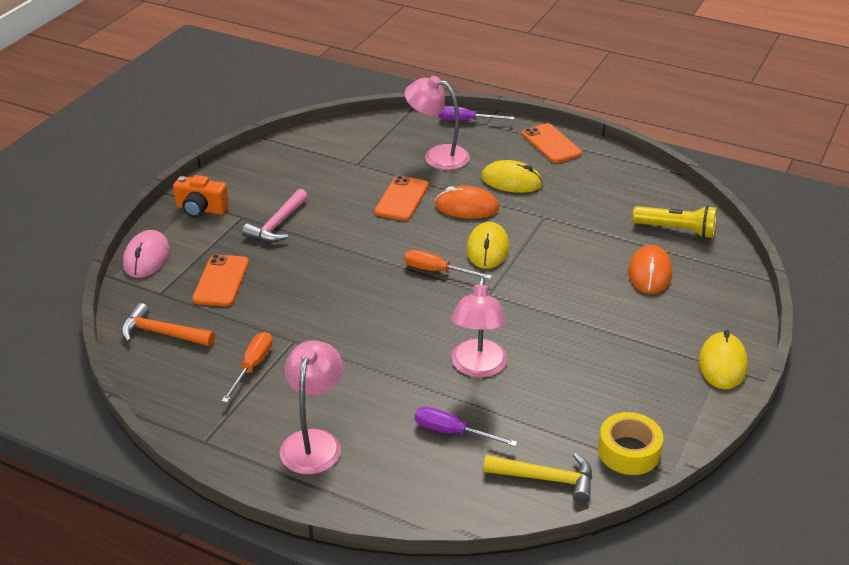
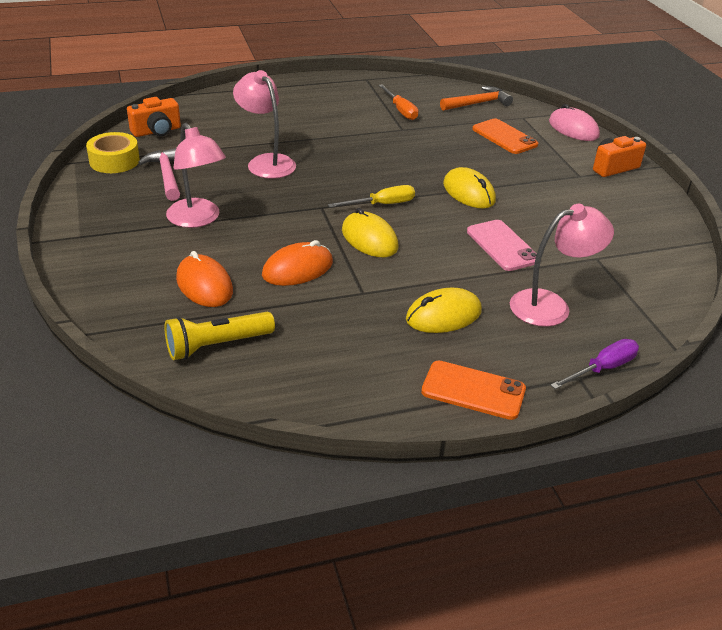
camera: 135 degrees right, 0 degrees up
(277, 224) = (546, 182): pink hammer -> pink hammer (166, 175)
(314, 441) = (311, 98): pink lamp -> pink lamp (198, 219)
(402, 199) = (502, 246): orange phone -> pink phone
(437, 271) = (382, 204): orange screwdriver -> yellow screwdriver
(452, 432) = (239, 129): purple screwdriver -> none
(466, 207) = (441, 266): orange mouse -> orange mouse (297, 269)
(546, 479) = (157, 131): yellow hammer -> orange camera
(722, 364) = (79, 238): yellow mouse -> yellow mouse (469, 192)

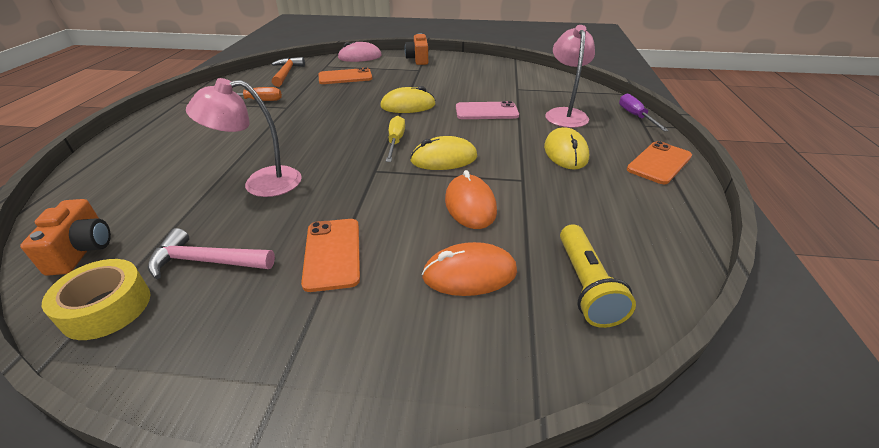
camera: 65 degrees left, 0 degrees up
(198, 219) = (332, 253): pink lamp -> orange phone

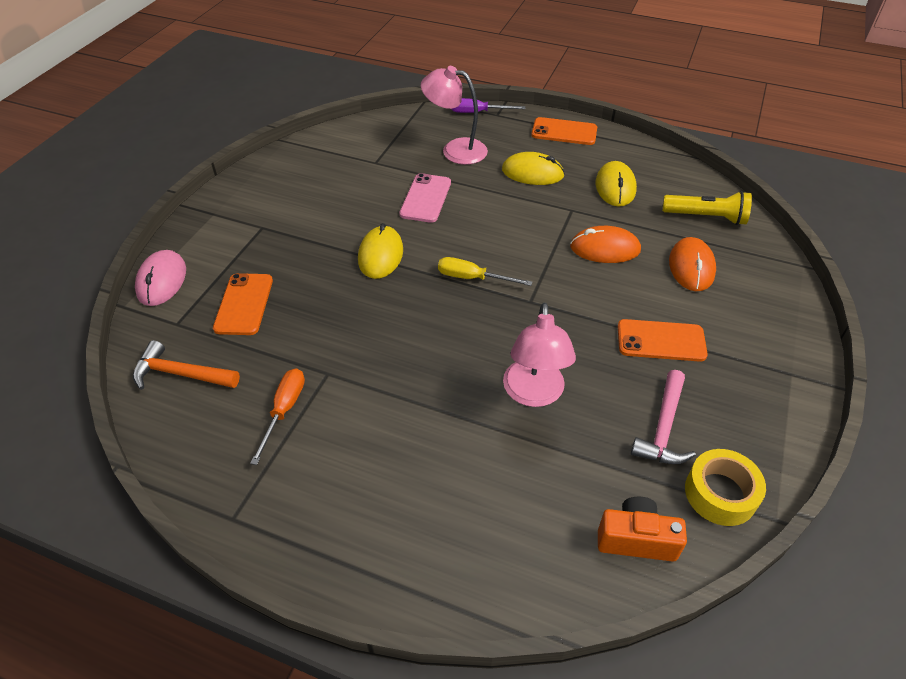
camera: 75 degrees left, 10 degrees up
(418, 59) = (219, 221): orange camera -> none
(444, 159) = (521, 249): yellow mouse -> yellow mouse (615, 187)
(659, 163) = (564, 132): orange phone -> orange phone turned 45 degrees counterclockwise

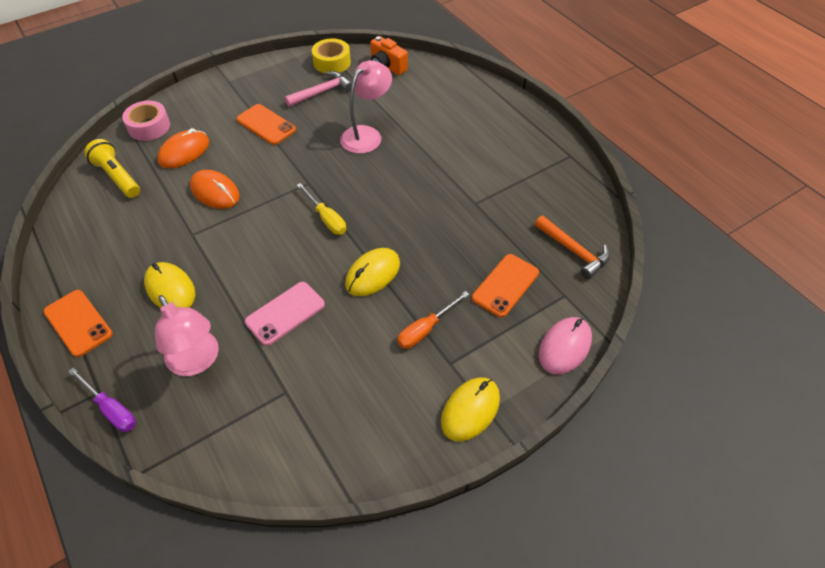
camera: 145 degrees left, 5 degrees up
(284, 410) = (515, 194): orange screwdriver -> orange screwdriver (425, 329)
(615, 187) = (132, 236): yellow mouse -> yellow mouse (470, 410)
(767, 272) = (149, 127): none -> pink tape

